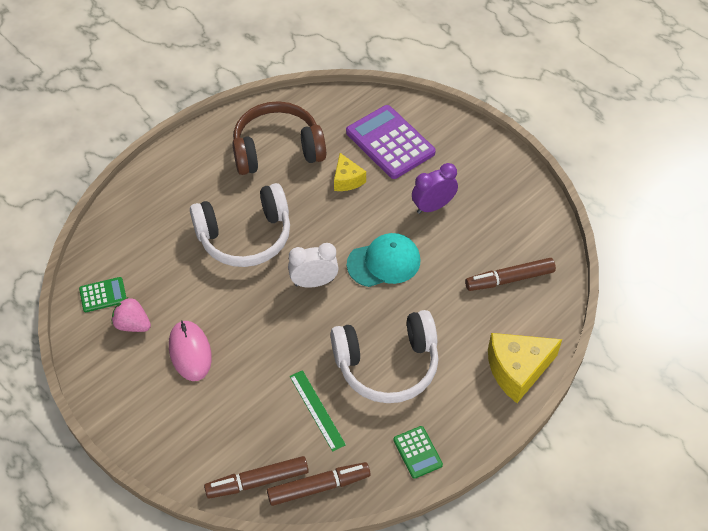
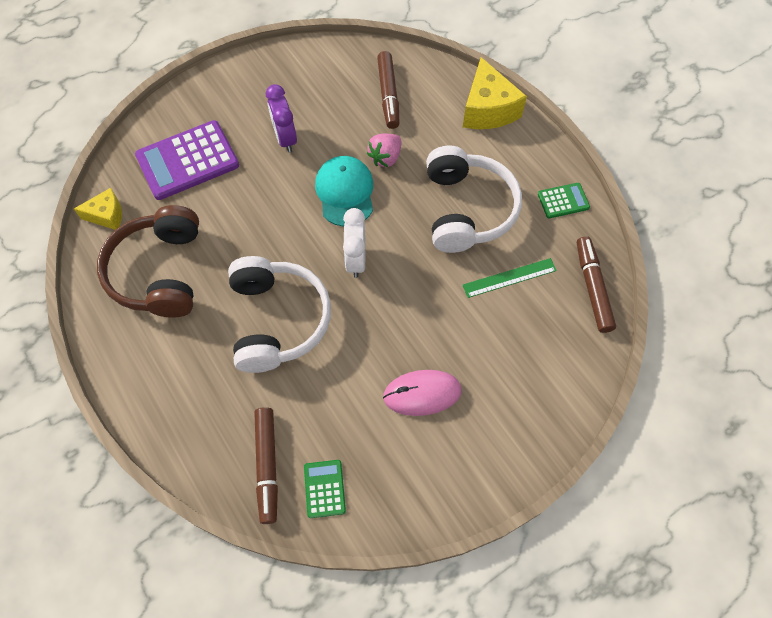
camera: 80 degrees left, 10 degrees up
(133, 324) = (374, 455): pink strawberry -> pink strawberry (385, 158)
(257, 481) = (583, 341): brown marker -> brown marker (267, 466)
(347, 180) = (226, 208): yellow cheese -> yellow cheese (107, 215)

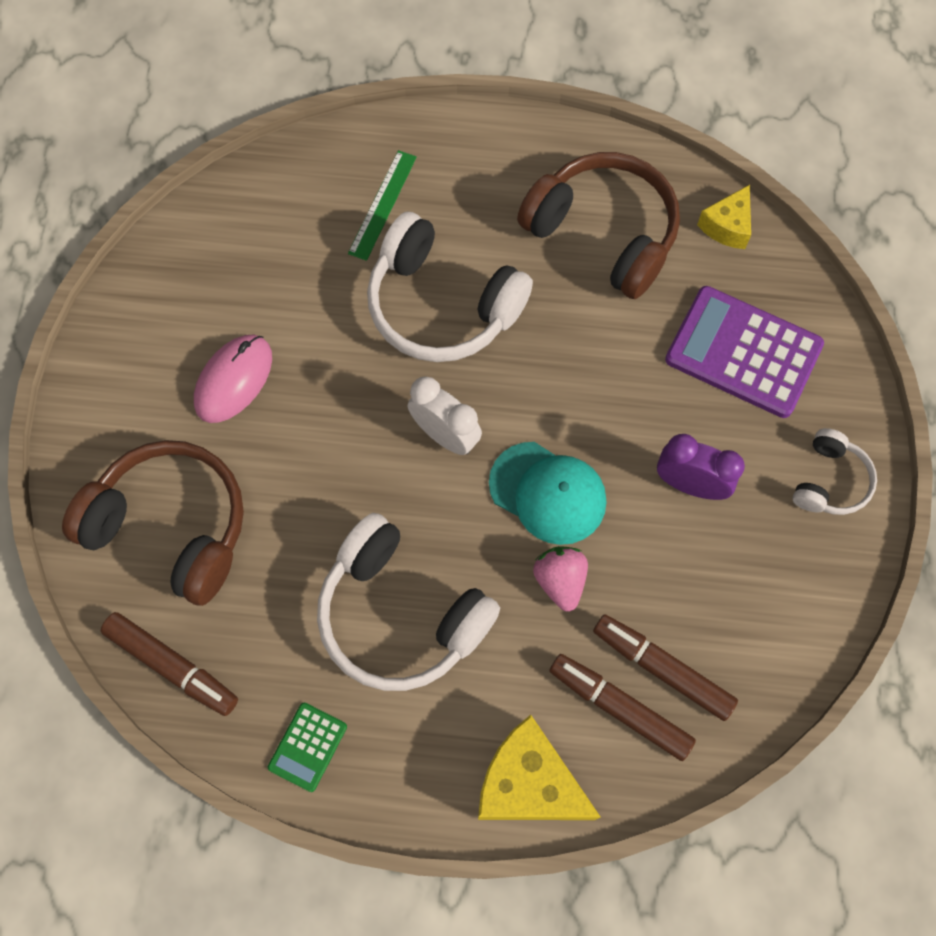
camera: 130 degrees right, 5 degrees up
(187, 161) = (743, 352): purple calculator -> purple calculator turned 75 degrees counterclockwise
(233, 87) = (829, 481): none -> white headphones
(267, 466) = (298, 196): brown marker -> brown marker (619, 708)
(324, 488) = (230, 227): green calculator -> none
(509, 278) = (271, 582): green ruler -> green ruler (382, 205)
(531, 350) = (171, 527): none -> brown headphones

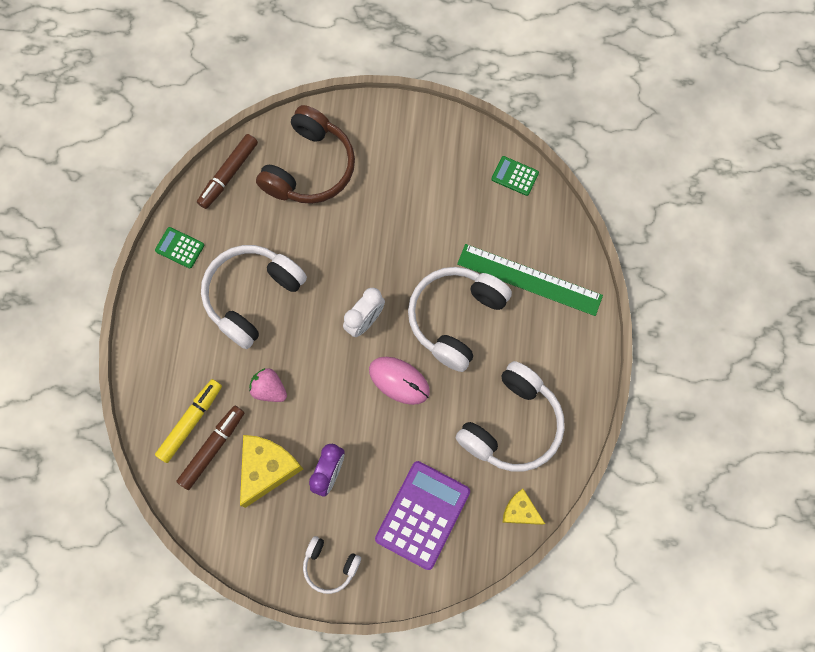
camera: 90 degrees right, 5 degrees up
(213, 219) = (515, 176): none -> green calculator
(233, 380) = (403, 195): pink mouse -> pink mouse (399, 381)
(382, 205) = (529, 280): green ruler -> green ruler, size x1.72
(528, 784) = (151, 368): yellow cheese -> yellow cheese (267, 468)
(548, 493) = (326, 383): turquoise cap -> none
(560, 581) = (269, 389): pink strawberry -> pink strawberry turned 135 degrees counterclockwise
(603, 233) = (511, 424): brown headphones -> white headphones
(619, 708) = (191, 422): brown marker -> yellow marker

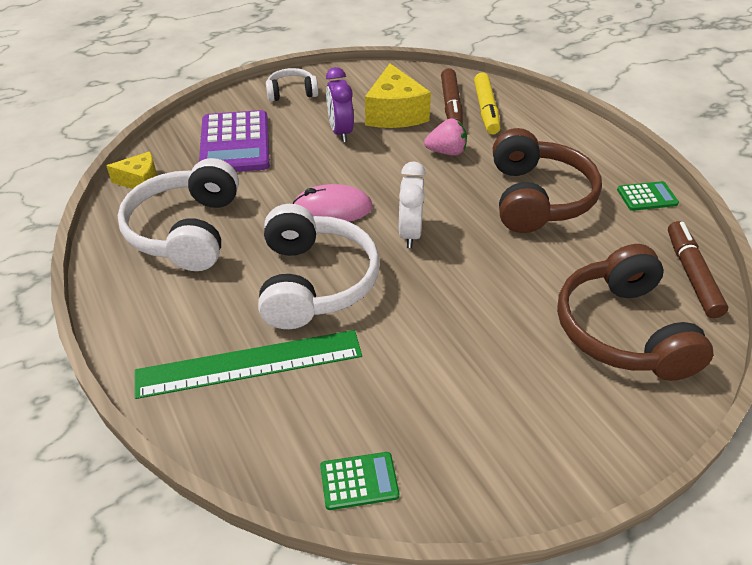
camera: 145 degrees right, 30 degrees down
(252, 296) = (537, 198): white headphones -> brown headphones

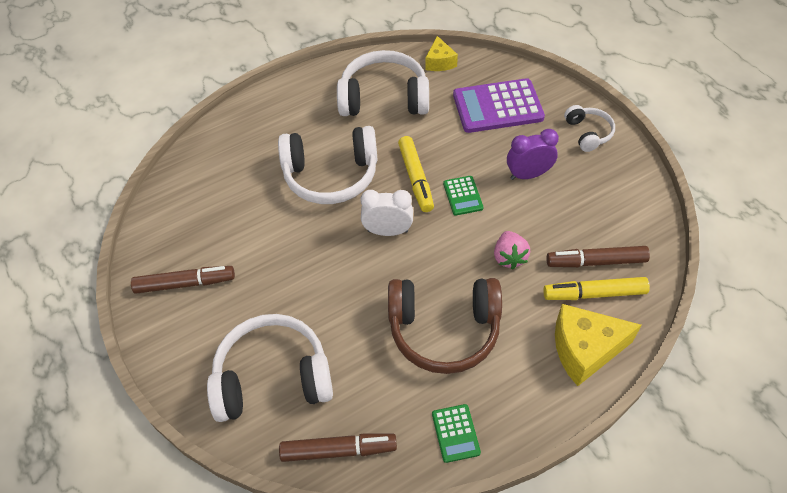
camera: 90 degrees right, 10 degrees up
(249, 363) = (257, 150): green ruler -> none
(332, 209) = (416, 178): pink mouse -> yellow marker
(359, 481) = (164, 212): green calculator -> green calculator (463, 196)
(395, 113) = (569, 214): yellow cheese -> yellow cheese (585, 350)
(496, 436) = (185, 283): none -> brown marker
(623, 331) = (273, 378): brown headphones -> white headphones

